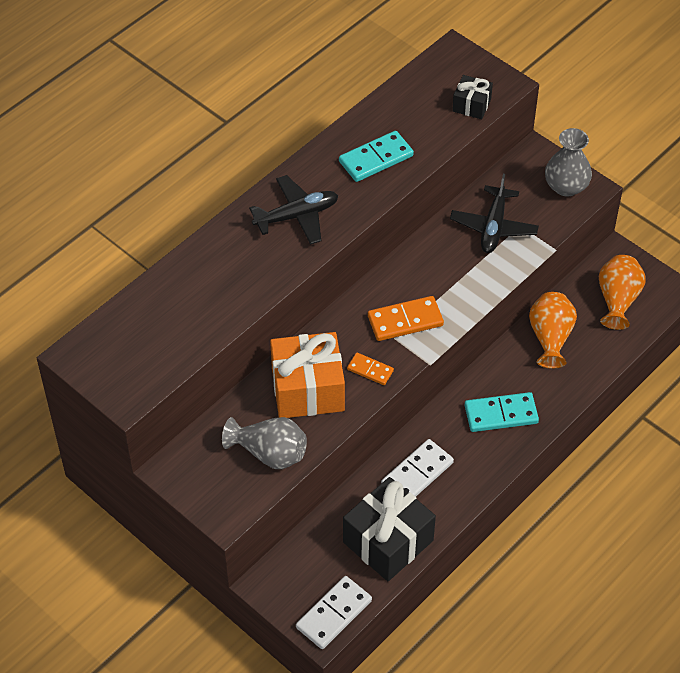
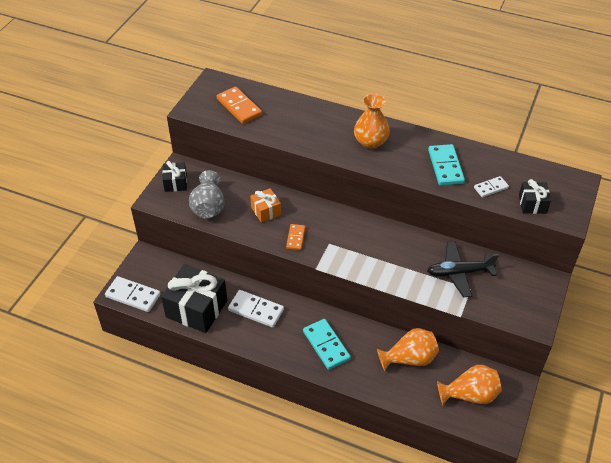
camera: 70 degrees right, 5 degrees down
(202, 482) = (175, 183): none -> black gift
(296, 216) = (370, 142): black plane -> orange vase
(307, 389) = (266, 211): orange gift -> orange gift, size x0.51
(376, 159) = (445, 167): turquoise domino -> turquoise domino turned 45 degrees clockwise
(405, 320) = (346, 245): orange domino -> orange domino (239, 107)
(430, 131) = (491, 188): none -> white domino
(566, 186) = (527, 307): grey vase -> none

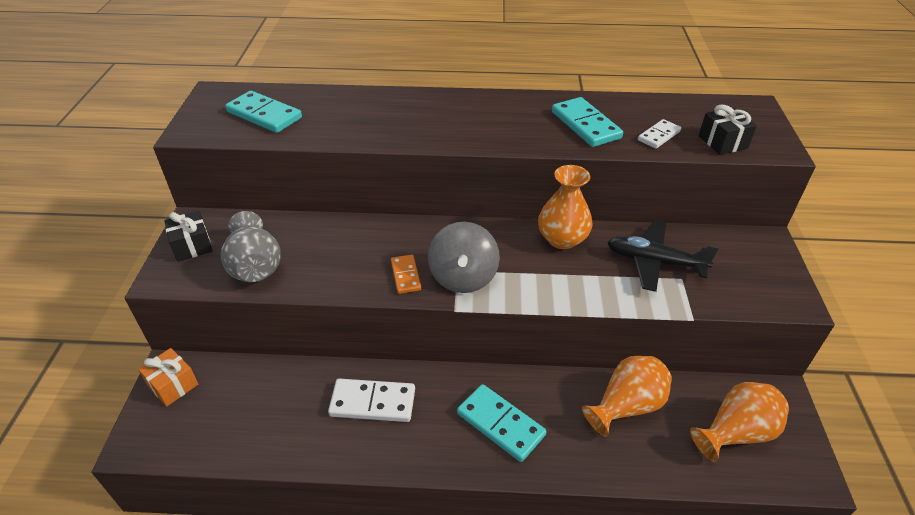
camera: 20 degrees left, 5 degrees down
(133, 296) = (162, 440): white domino -> none
(196, 309) = (277, 429): black gift -> none
(239, 107) = (264, 115): orange domino -> turquoise domino
(266, 211) = (346, 251): orange gift -> orange gift (173, 385)
(330, 249) = (463, 277): none -> grey spinning top
(370, 142) = (470, 118): orange vase -> orange vase (562, 239)
(459, 273) = (654, 262): black plane -> black plane turned 45 degrees clockwise

